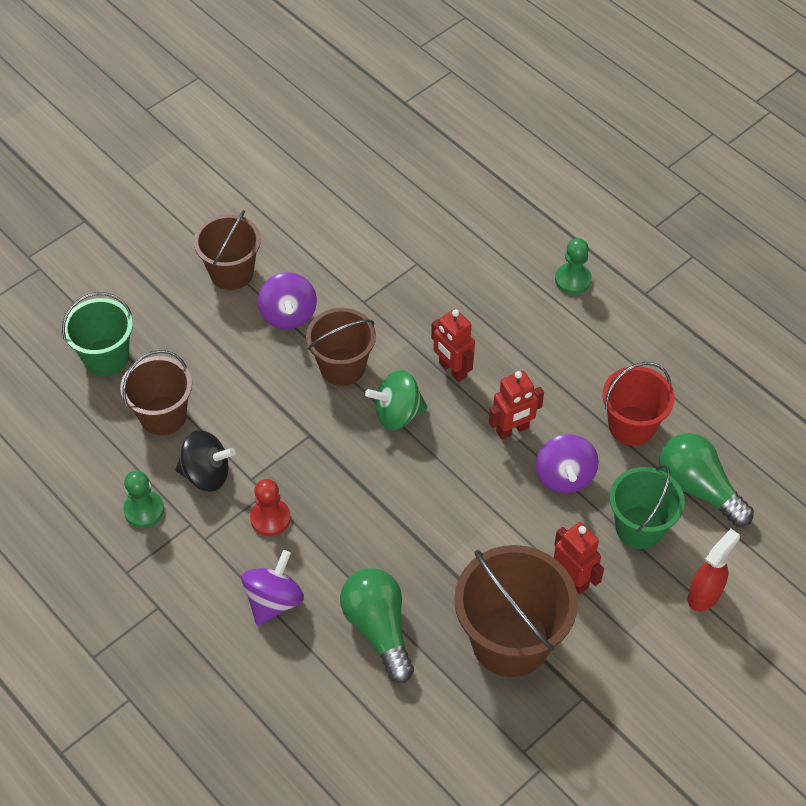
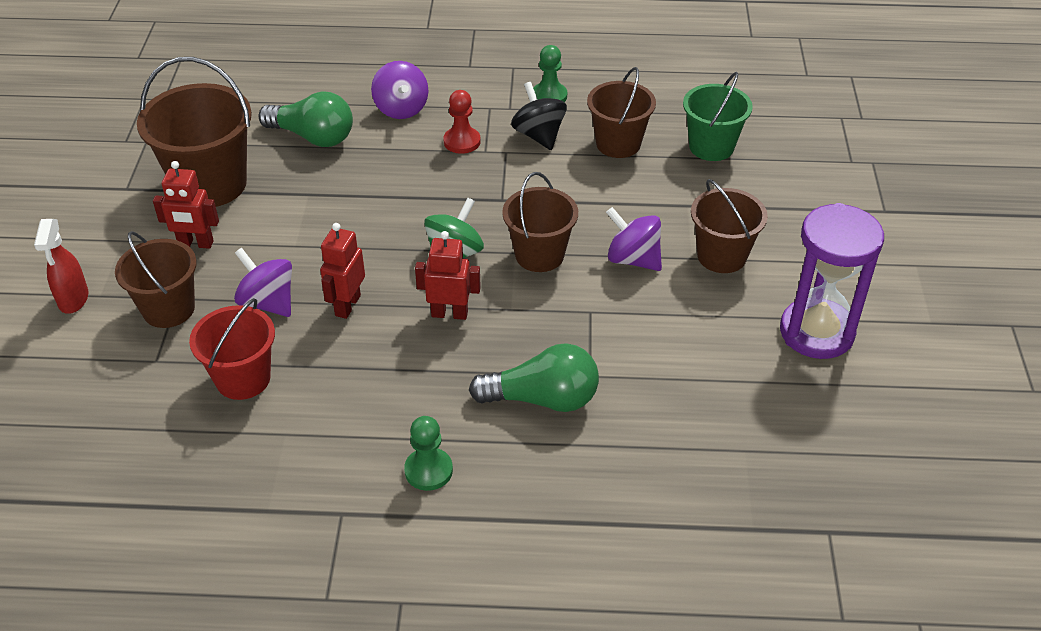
camera: 135 degrees right, 10 degrees down
(206, 474) = (539, 135): black spinning top -> black spinning top turned 105 degrees clockwise
(254, 187) = (816, 332): none -> purple hourglass
(639, 527) = (168, 309): green bucket -> brown bucket
(698, 488) = (137, 370): green light bulb -> green light bulb (542, 399)

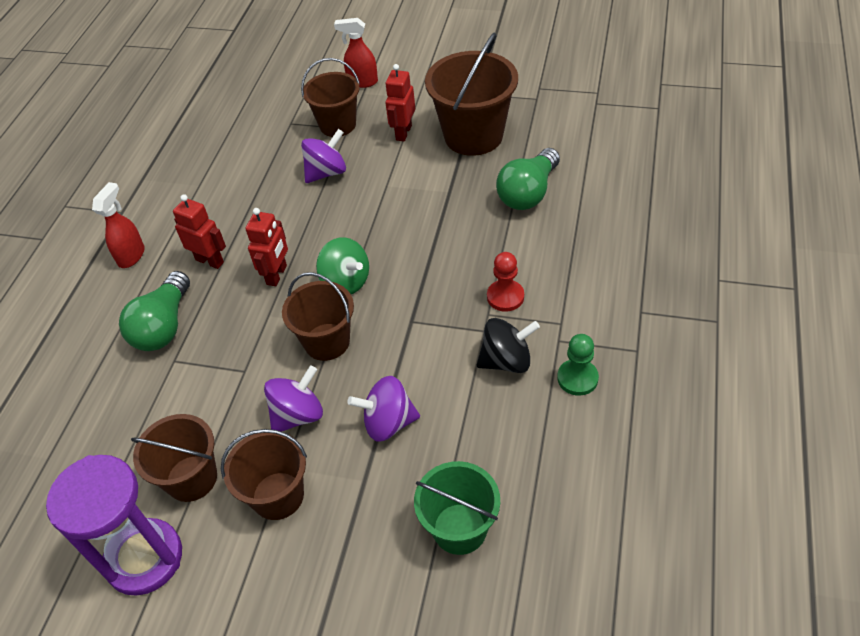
camera: 105 degrees right, 5 degrees up
(243, 379) = (256, 163): red bucket -> none
(347, 305) = (308, 215): red robot -> red robot (210, 261)
(401, 109) = (565, 253): purple spinning top -> purple spinning top (388, 423)
(428, 470) = (131, 256): green pawn -> red spray bottle
(618, 144) = (481, 432): brown bucket -> brown bucket (191, 478)

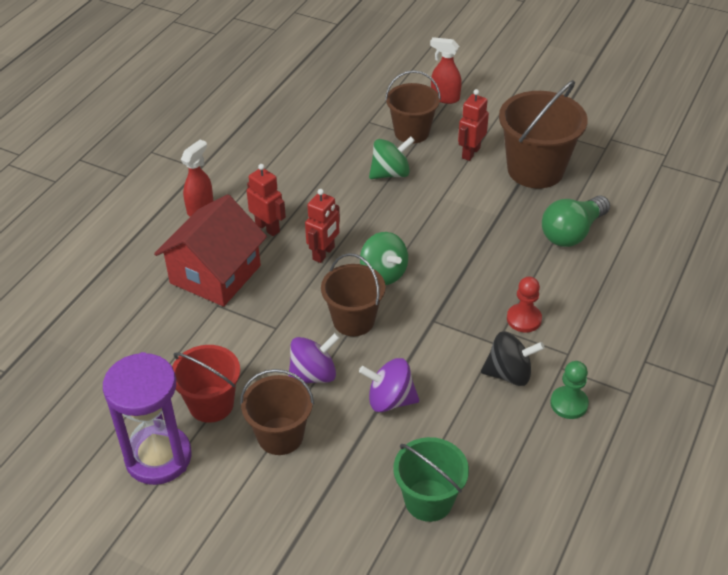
camera: 10 degrees right, 5 degrees down
(164, 326) = (215, 274): green light bulb -> red house
(191, 478) = (211, 404): brown bucket -> red bucket
(326, 172) = (390, 173): purple spinning top -> green spinning top

